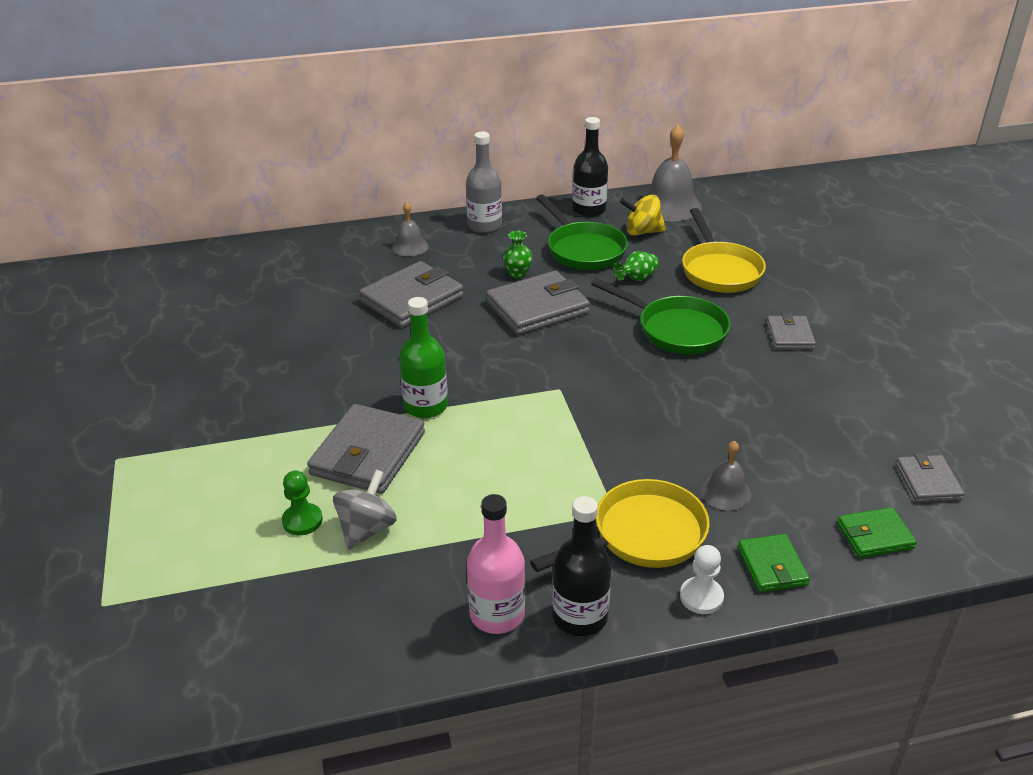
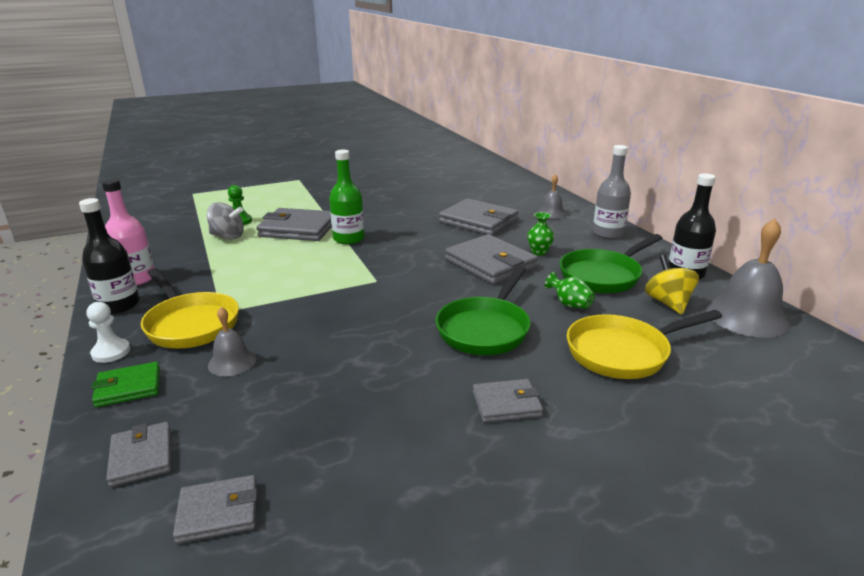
camera: 80 degrees right, 10 degrees down
(875, 536) = (141, 457): green wallet -> grey wallet

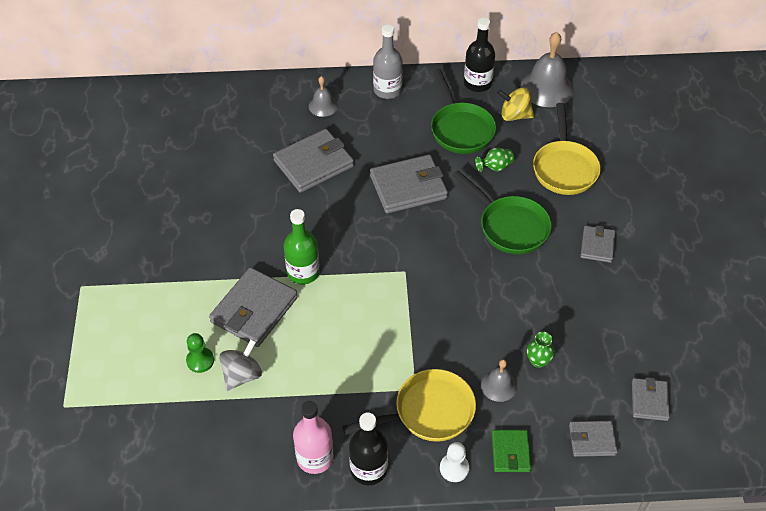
camera: 70 degrees left, 25 degrees up
(539, 252) = (401, 148): green vase -> green vase (538, 361)

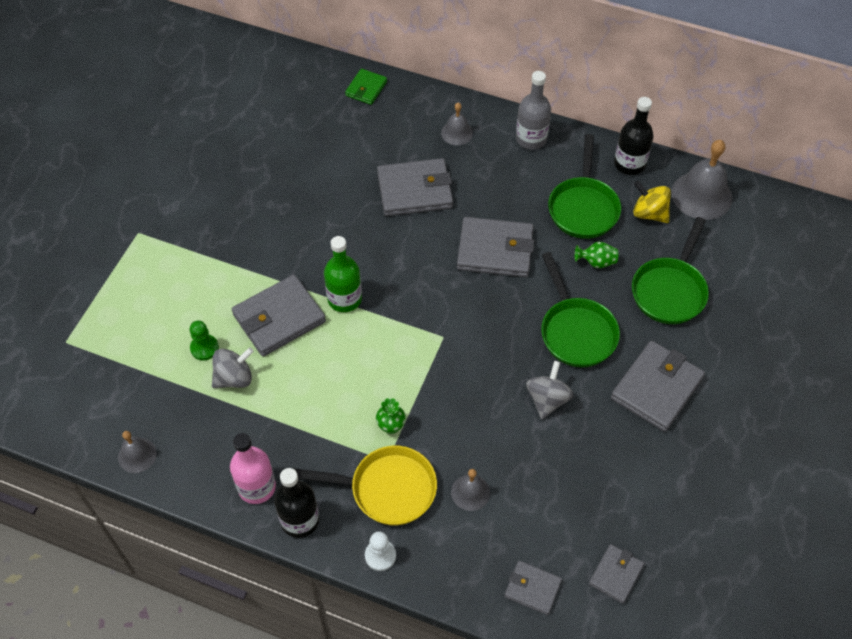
camera: 25 degrees right, 5 degrees up
(189, 476) = (137, 455): none -> grey bell
(510, 452) = (444, 564): green wallet -> green wallet (366, 88)
(518, 287) = (547, 399): none -> grey spinning top
(538, 361) = (524, 484): green vase -> green vase (391, 426)
(564, 168) = (670, 290): yellow pan -> green pan
(597, 246) = (656, 388): grey wallet -> grey wallet, size x1.80

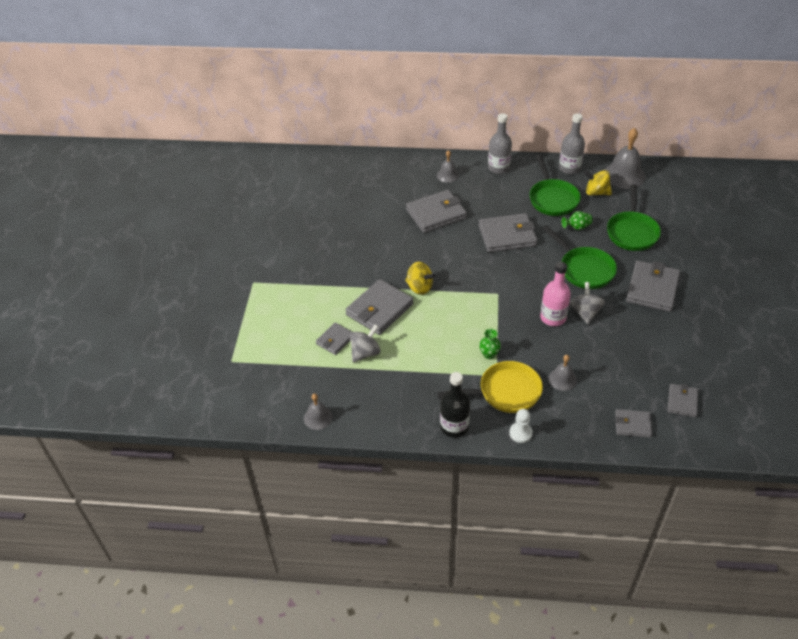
camera: 15 degrees left, 10 degrees down
(204, 348) = (335, 340): green pawn -> grey wallet
(257, 487) = (414, 414): pink bottle -> pink bottle (553, 317)
(344, 299) = (419, 287): green bottle -> yellow spinning top
(366, 88) = (373, 163): green wallet -> none
(629, 164) = (569, 168): black bottle -> grey bottle

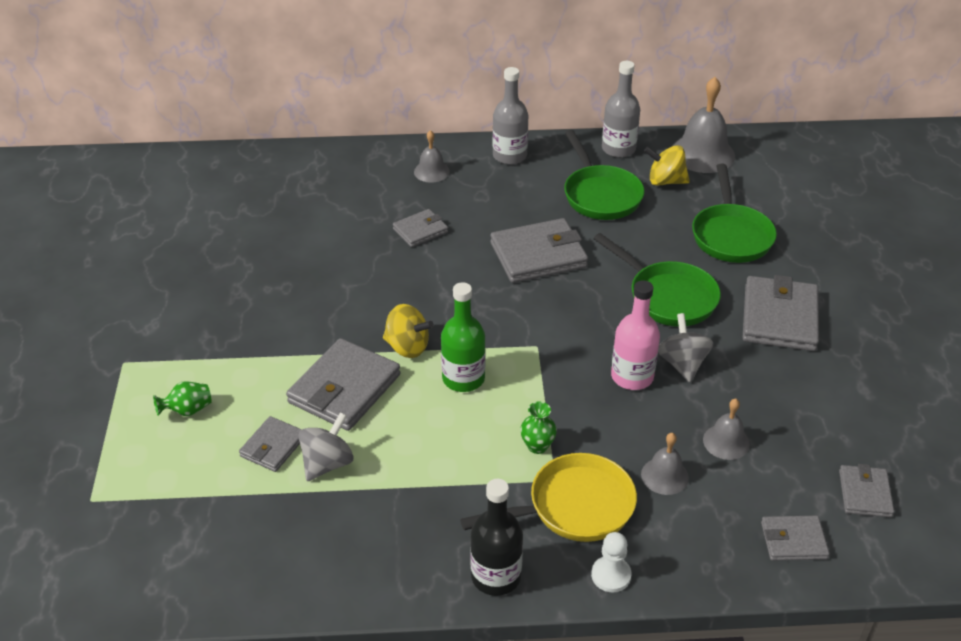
camera: 10 degrees left, 5 degrees down
(318, 417) = (253, 585): grey bell -> grey bell (726, 442)
(436, 214) = (420, 230): grey wallet -> grey wallet, size x0.56
(450, 310) = (463, 378): none -> green bottle
(576, 227) = (645, 234): green vase -> green vase (187, 410)

